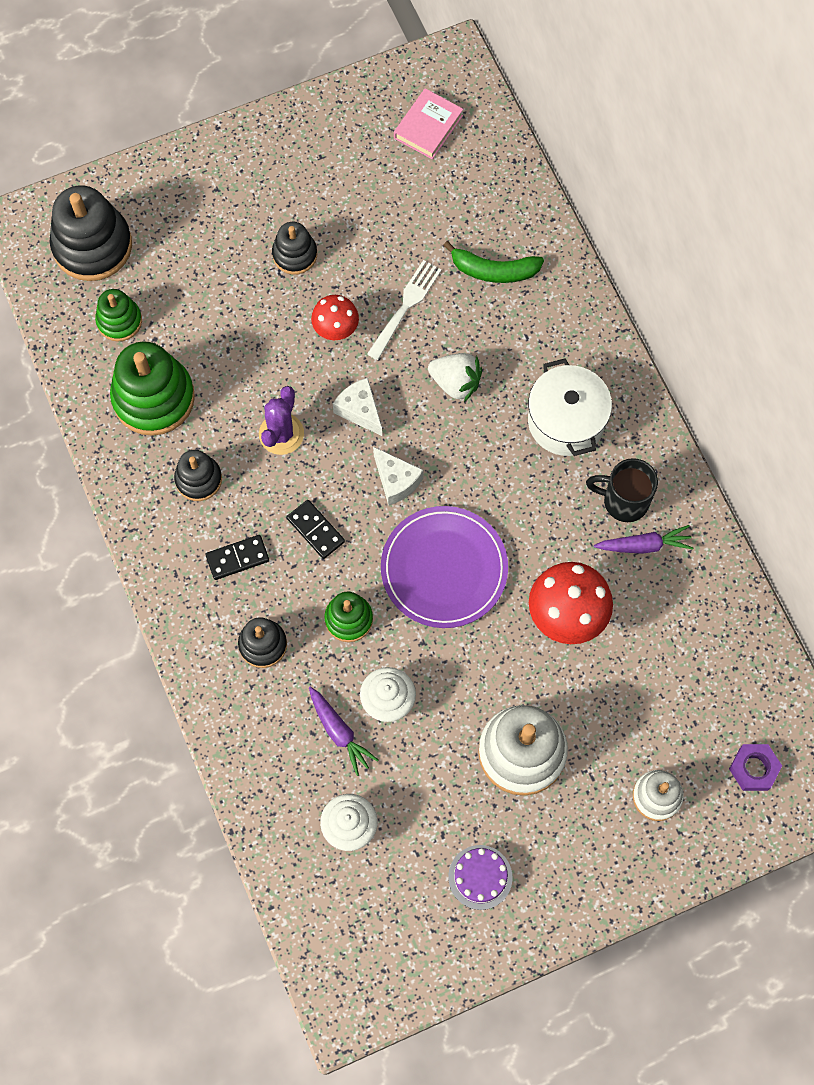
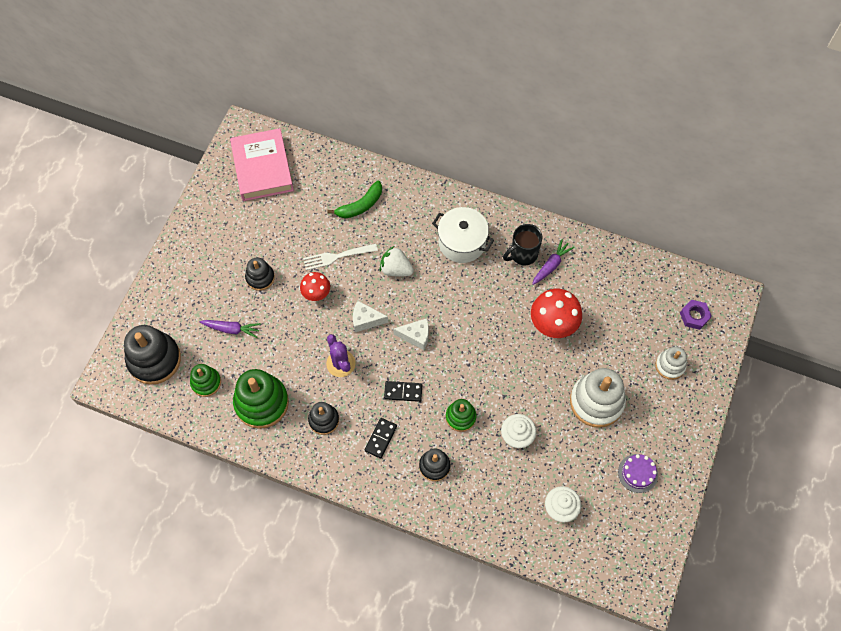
camera: 45 degrees left, 5 degrees down
(339, 733) = (511, 471): purple carrot -> purple carrot (232, 329)
(405, 307) = (337, 256): white fork -> white fork turned 90 degrees counterclockwise
(428, 127) = (262, 168): pink book -> pink book, size x1.79
(444, 569) = (478, 355): purple plate -> none
(455, 383) = (396, 269): white strawberry -> white strawberry turned 135 degrees counterclockwise

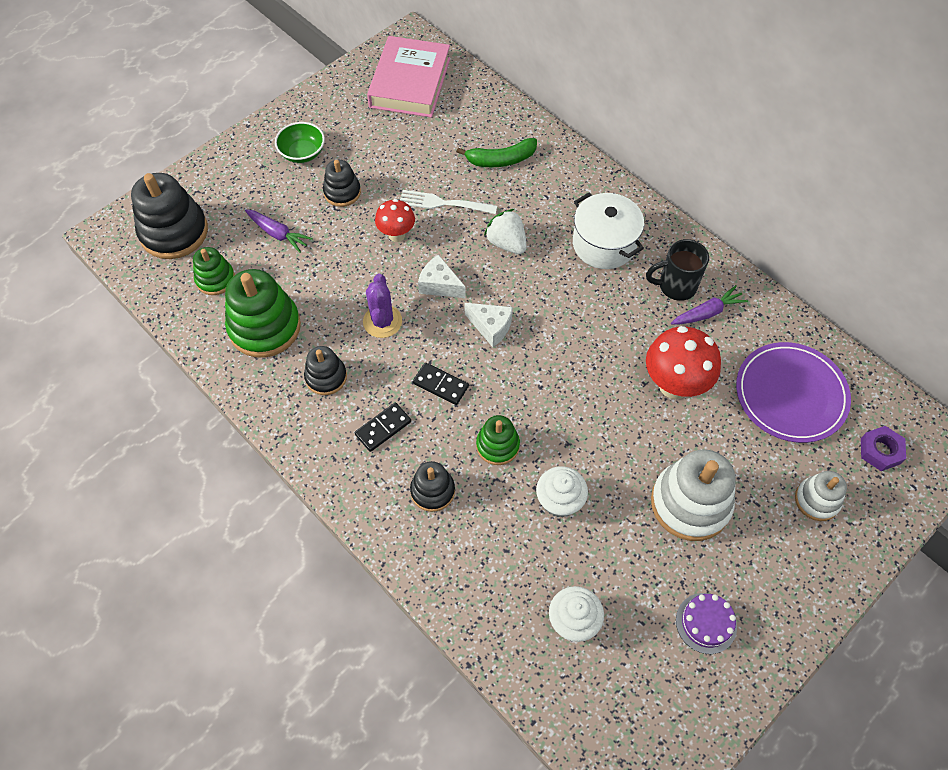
camera: 25 degrees right, 5 degrees down
(214, 258) = (302, 153): none -> green bowl
(626, 301) = (790, 394): none -> purple plate

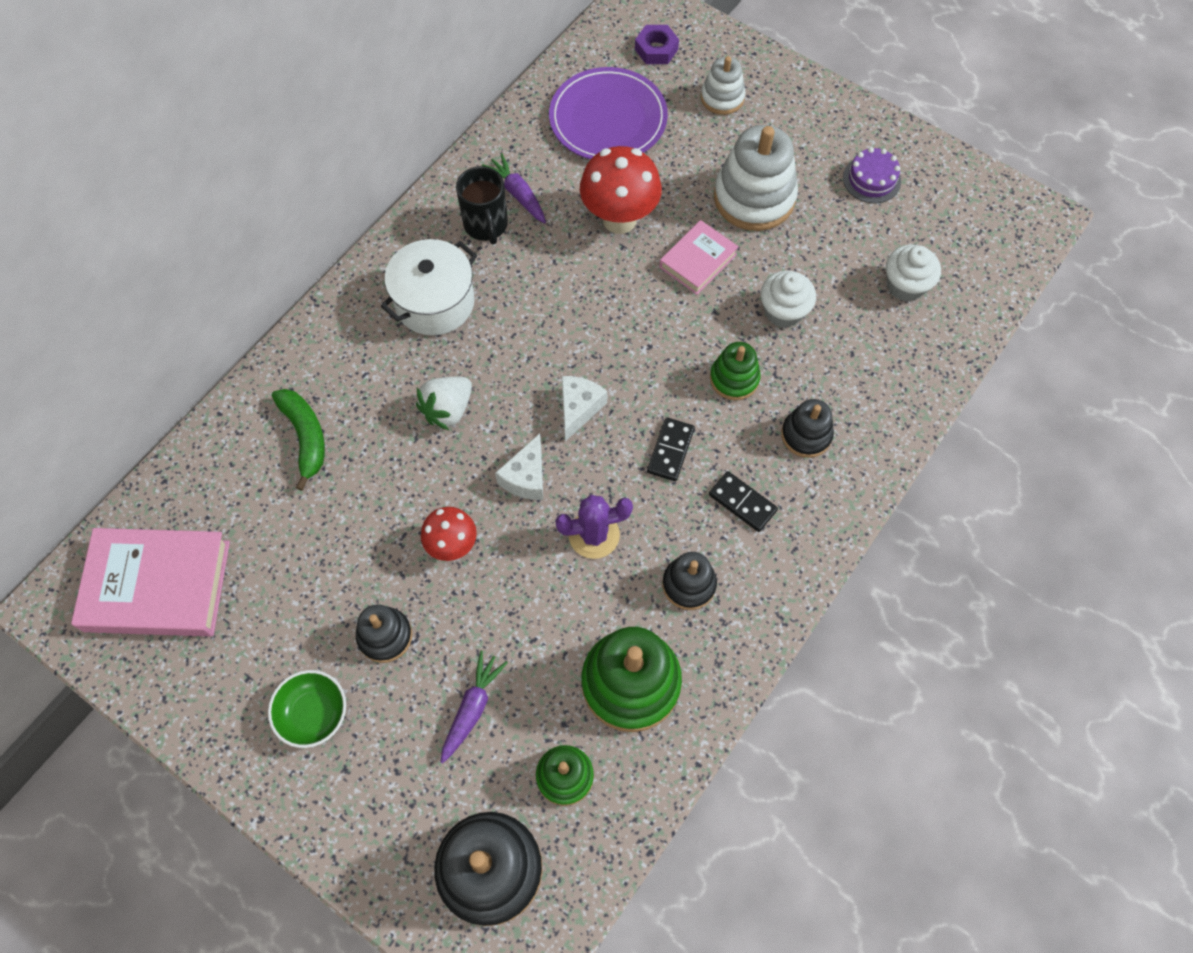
camera: 100 degrees left, 5 degrees up
(444, 203) = (390, 495): white fork -> none
(623, 440) = (698, 261): none -> pink book

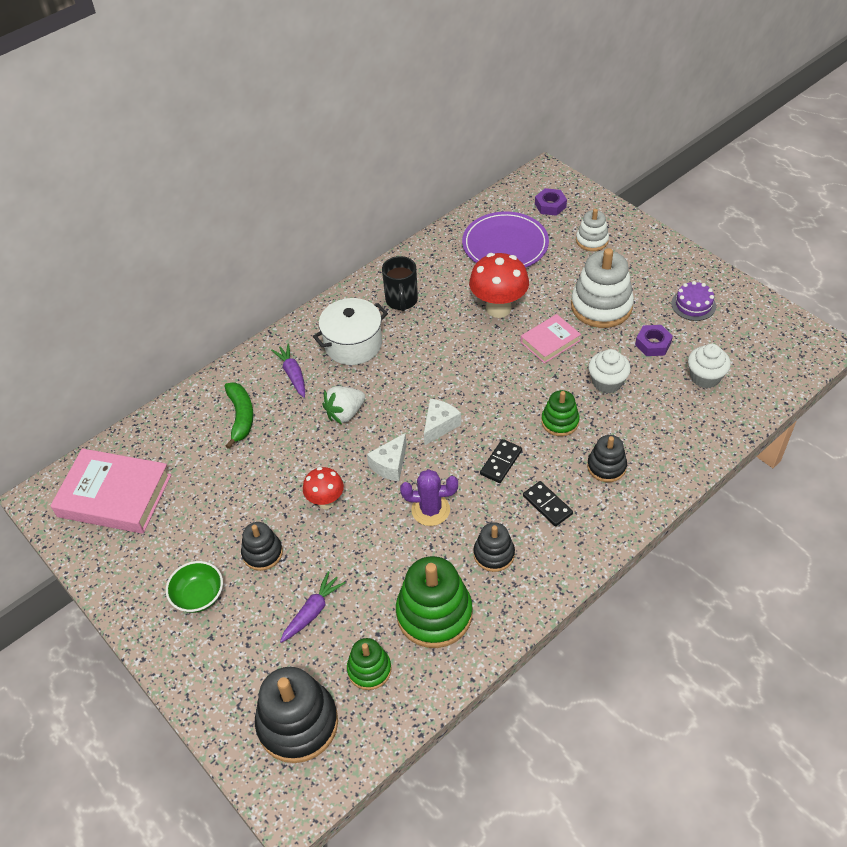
camera: 15 degrees right, 15 degrees down
(518, 194) = (429, 284): purple carrot -> purple carrot (292, 374)
(831, 245) = (653, 344): none -> purple nut

